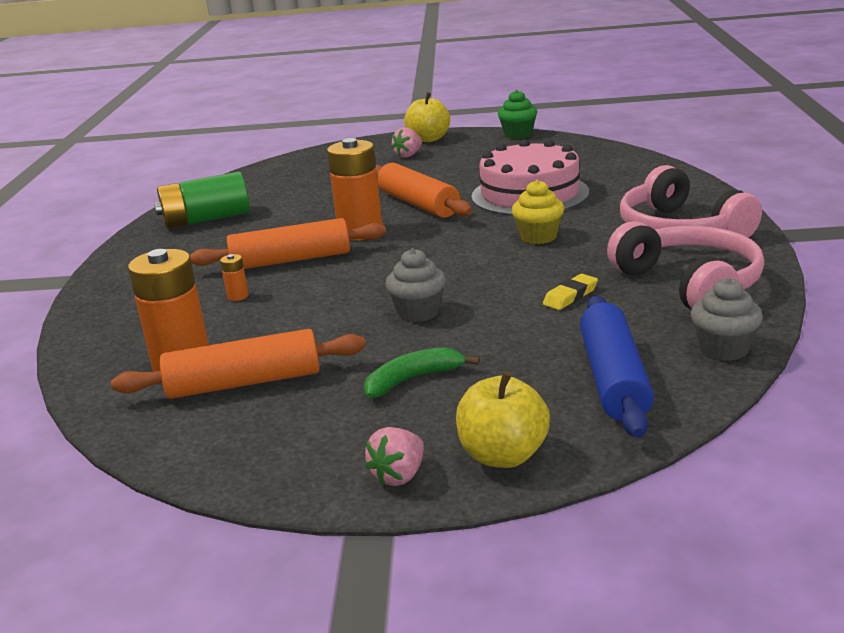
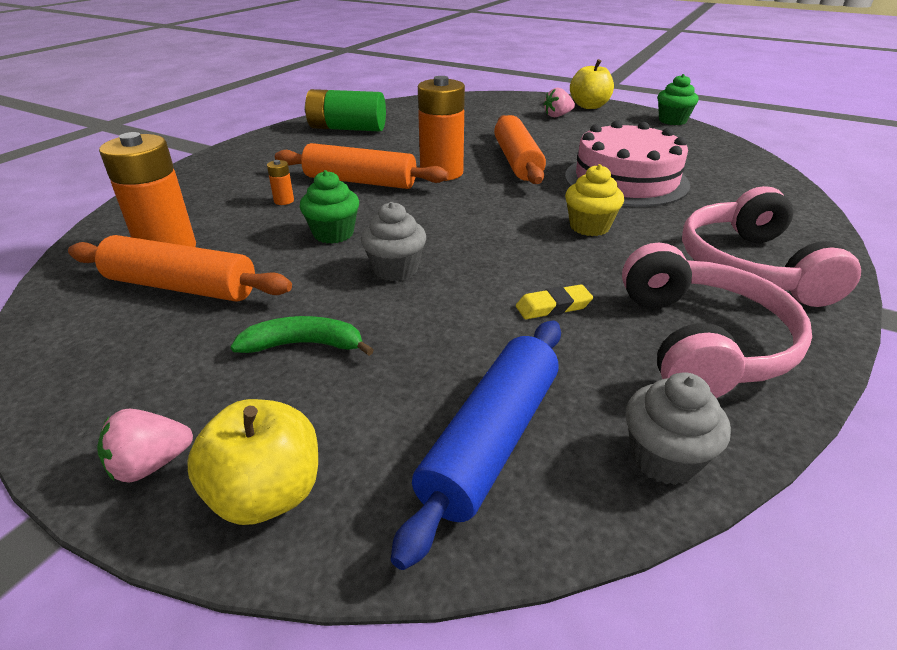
camera: 25 degrees right, 10 degrees up
(326, 305) = (333, 234): none -> green cupcake

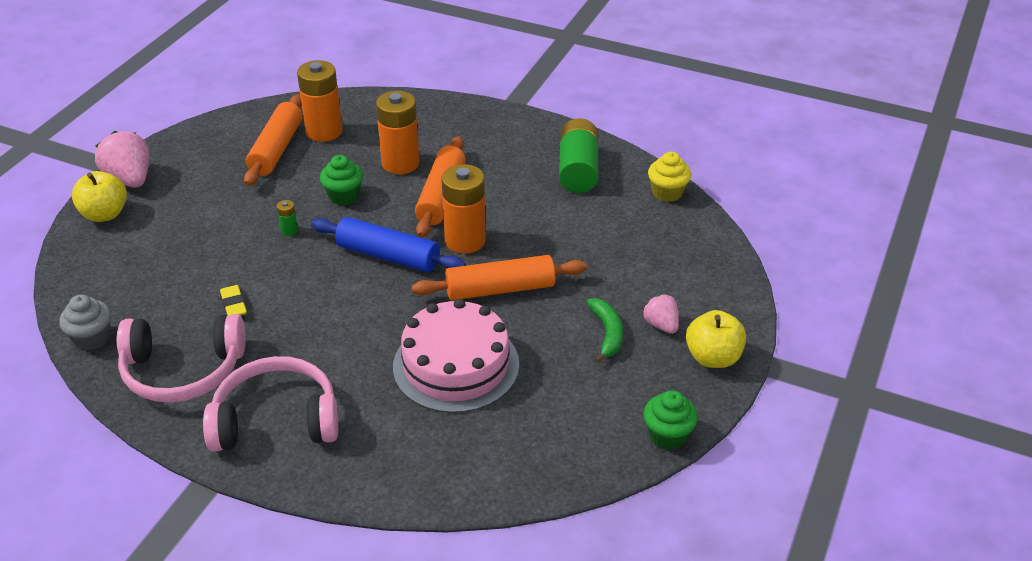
camera: 85 degrees right, 5 degrees up
(151, 465) = (130, 179): pink strawberry -> pink strawberry, size x1.70
(284, 201) = (400, 163): orange battery -> orange battery, size x2.40
(304, 344) = (209, 206): green banana -> green banana (607, 333)
(395, 269) = (289, 231): grey cupcake -> green battery
(491, 440) = (119, 278): blue rolling pin -> blue rolling pin (388, 256)
(589, 227) = (351, 331): yellow cupcake -> yellow cupcake (667, 193)

